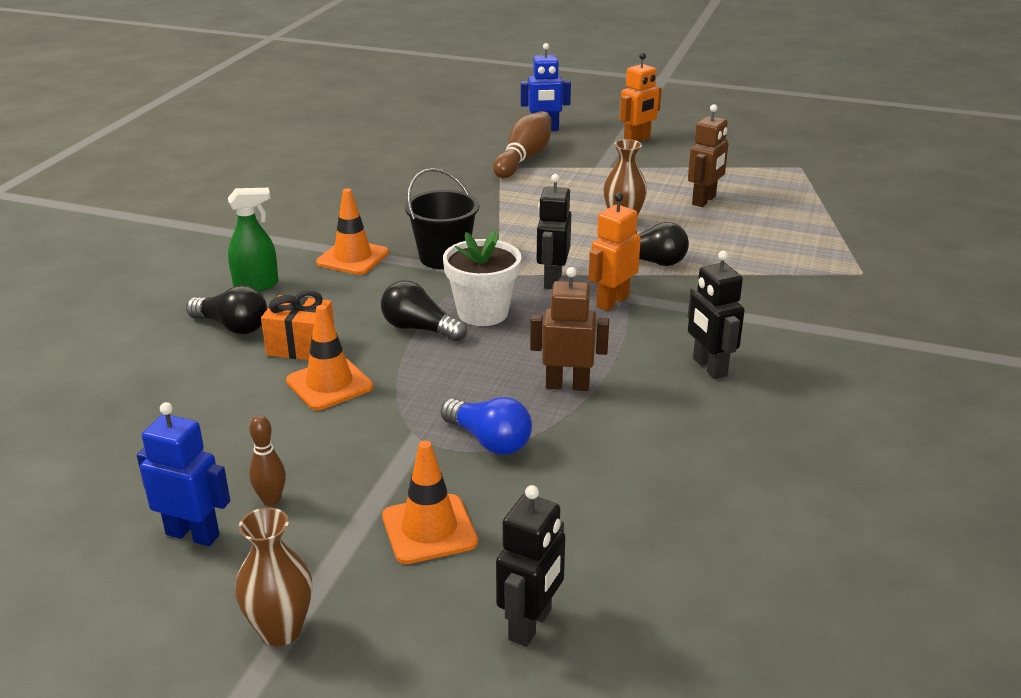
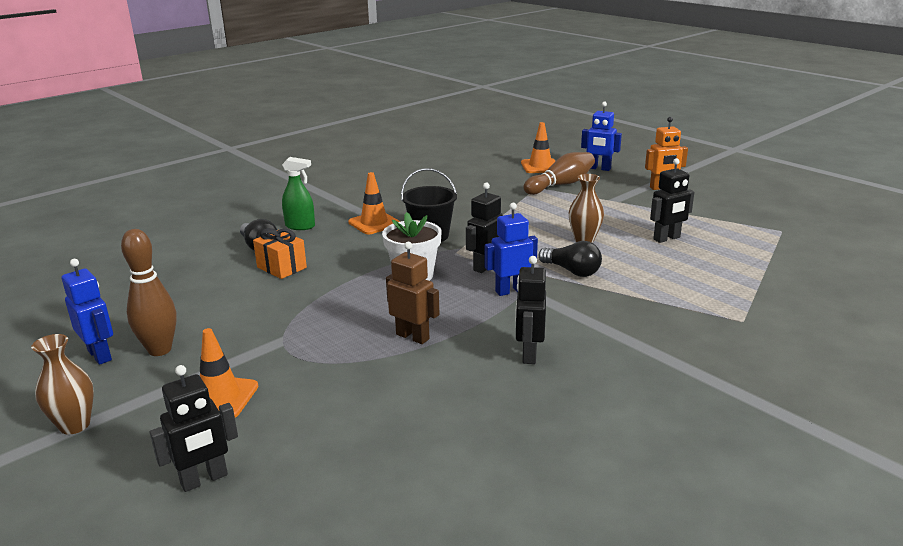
camera: 30 degrees right, 5 degrees down
(271, 500) = (160, 350): brown bowling pin -> brown bowling pin, size x1.86
(329, 384) = (270, 293): orange traffic cone -> orange traffic cone (540, 166)
(419, 329) = (362, 275): black light bulb -> none
(489, 441) = (320, 356): blue light bulb -> none
(612, 301) = (511, 291): orange robot -> blue robot
(704, 200) = (667, 238): brown robot -> black robot

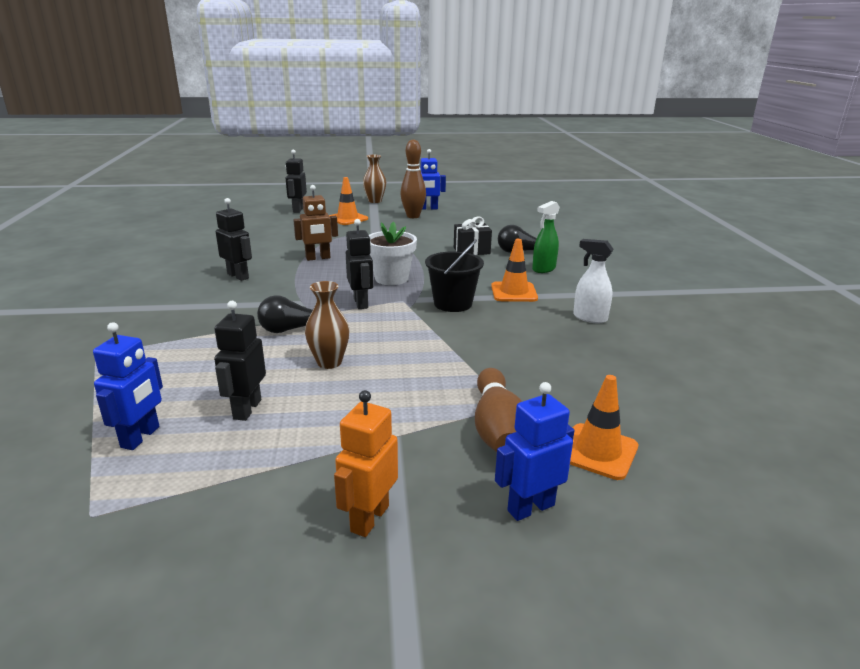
camera: 125 degrees right, 0 degrees up
(282, 267) = (471, 251): orange gift -> black gift
(388, 193) = (589, 318): none -> white spray bottle
(511, 291) = (310, 298): blue robot -> blue robot (141, 437)

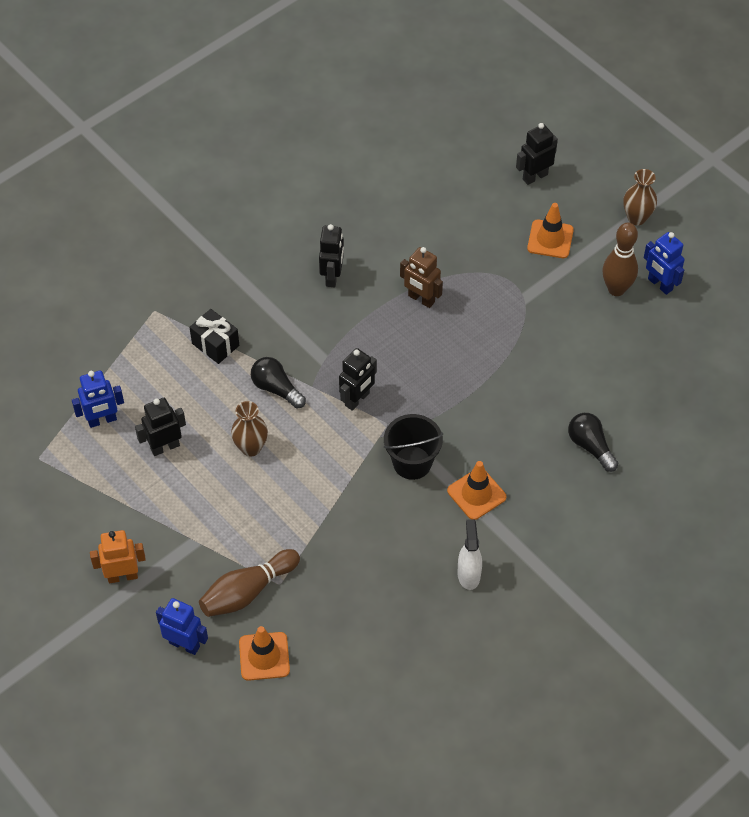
camera: 55 degrees right, 30 degrees up
(391, 278) = (425, 386): white flower pot -> none
(471, 251) = (555, 405): black gift -> black gift (215, 344)
(543, 269) = (558, 489): green spray bottle -> none

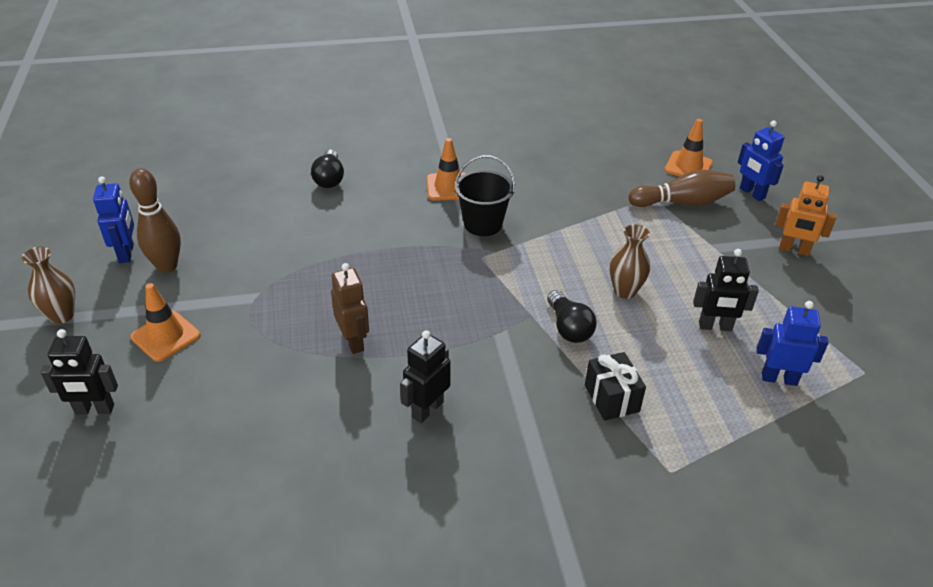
camera: 150 degrees left, 15 degrees down
(357, 399) = (494, 285): black robot -> none
(468, 574) = (498, 151): white spray bottle -> none

